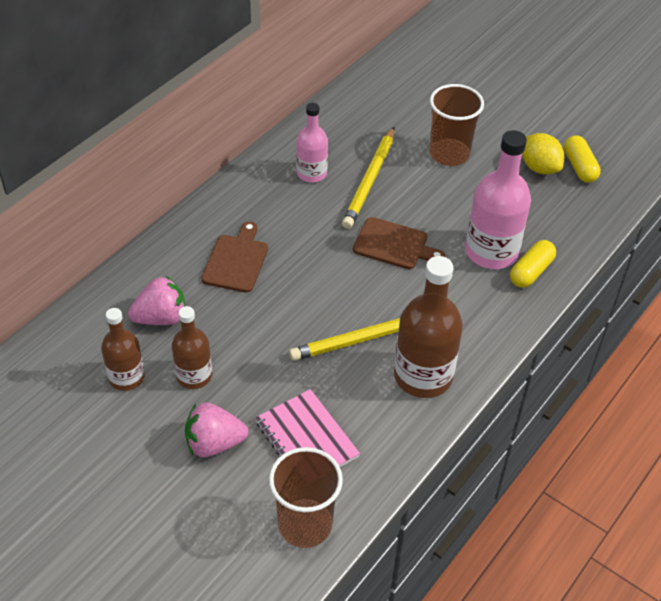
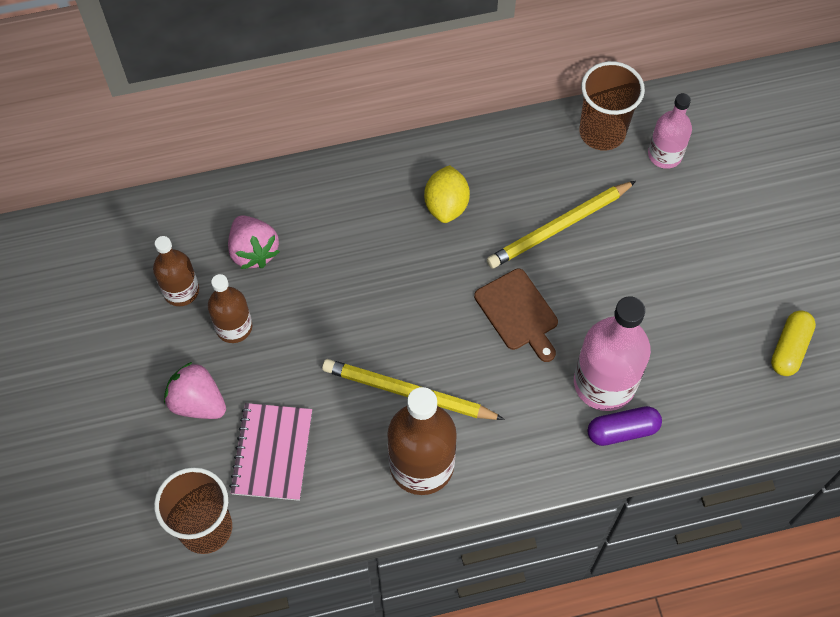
camera: 40 degrees right, 15 degrees up
(161, 318) = (253, 251): pink strawberry -> pink strawberry turned 45 degrees clockwise
(236, 261) = (363, 235): brown cutting board -> none
(311, 173) = (511, 183): pink bottle -> pink bottle (665, 155)
(449, 154) = (666, 246): brown cup -> brown cup (602, 132)
(531, 271) = (622, 430): yellow capsule -> purple capsule
(539, 167) = (745, 322): yellow lemon -> yellow lemon (446, 205)

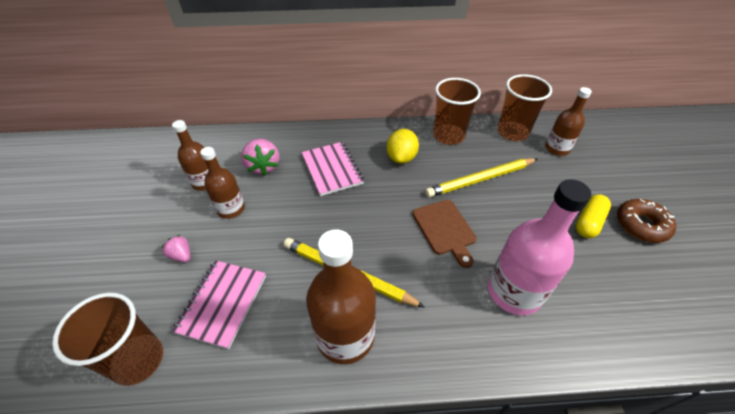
camera: 10 degrees right, 15 degrees down
(198, 402) = (181, 255): pink strawberry -> pink strawberry, size x0.57
(352, 241) = (332, 169): none -> pink notebook
(509, 153) = (448, 136): none -> brown cup
(622, 430) = (531, 335): purple capsule -> none
(665, 155) = (557, 148): pink bottle -> brown bottle
(762, 267) = (641, 225): none -> brown donut
(789, 348) = (678, 288): yellow capsule -> yellow capsule (588, 222)

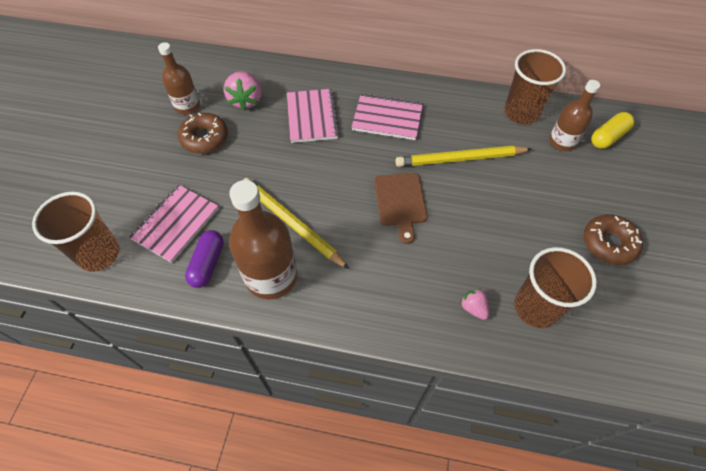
camera: 15 degrees right, 10 degrees up
(181, 255) = (151, 173): pink strawberry -> pink strawberry (473, 308)
(231, 209) = (204, 138): brown bottle -> brown donut
(270, 339) = (207, 263): none -> purple capsule
(401, 158) = (387, 118): yellow lemon -> pink notebook
(448, 136) = (448, 103): brown cup -> brown cup (535, 307)
(514, 291) = (441, 276): pink bottle -> none
(588, 222) = (553, 228): yellow capsule -> yellow capsule (608, 137)

